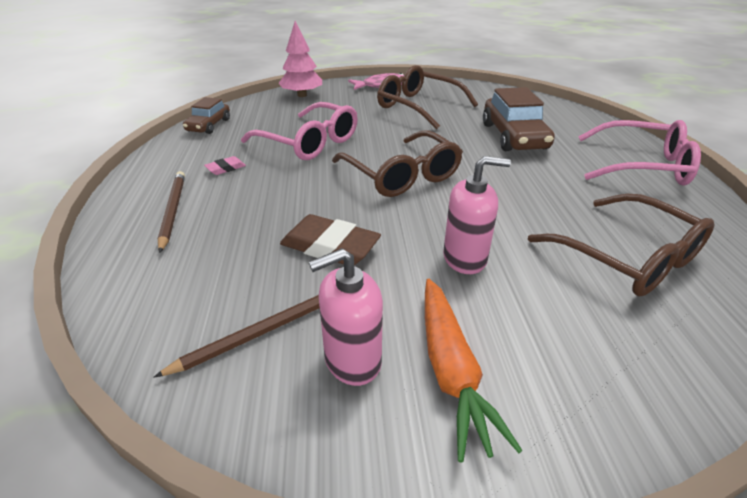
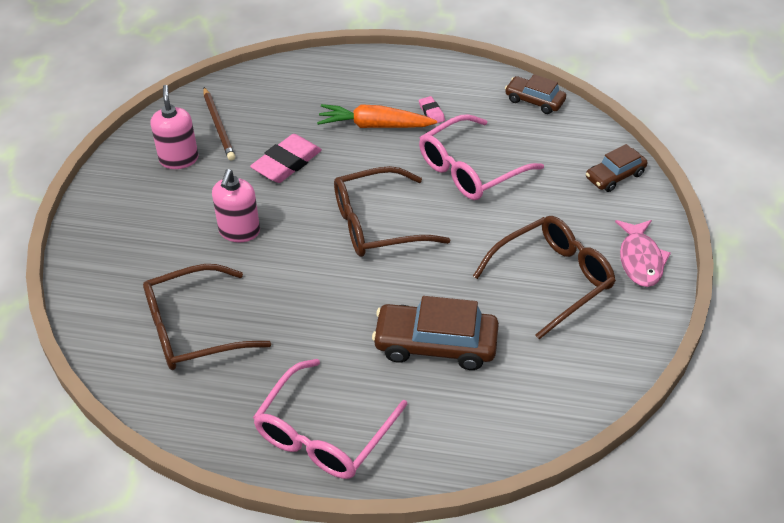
camera: 105 degrees right, 10 degrees up
(172, 211) = (370, 86): brown pencil -> none
(302, 95) = (615, 176): pink tree -> brown car
(330, 246) = (287, 163): brown eraser -> pink eraser
(451, 370) = (150, 196): orange carrot -> orange carrot (375, 126)

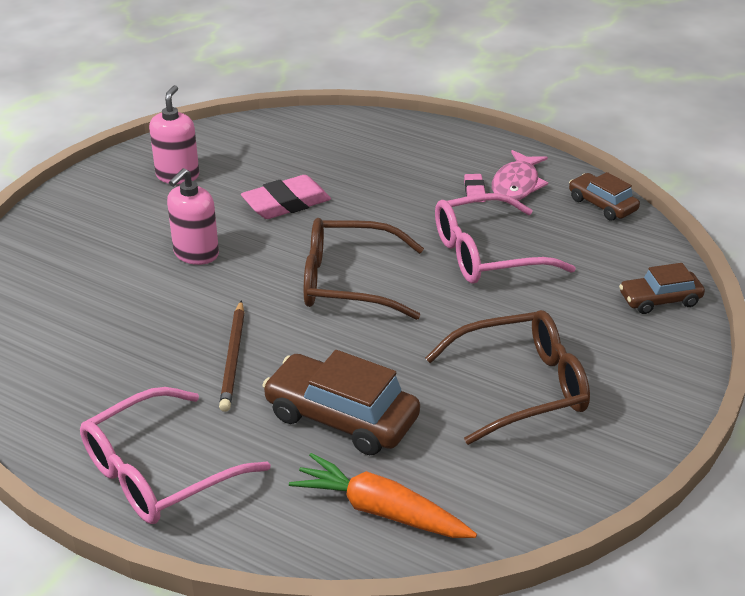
camera: 20 degrees right, 10 degrees down
(194, 329) = (89, 332): brown glasses -> none
(219, 126) = (237, 155): brown pencil -> brown pencil (233, 358)
(375, 126) = (403, 190): orange carrot -> orange carrot (381, 511)
(640, 260) = (644, 394): pink fish -> pink fish (516, 185)

